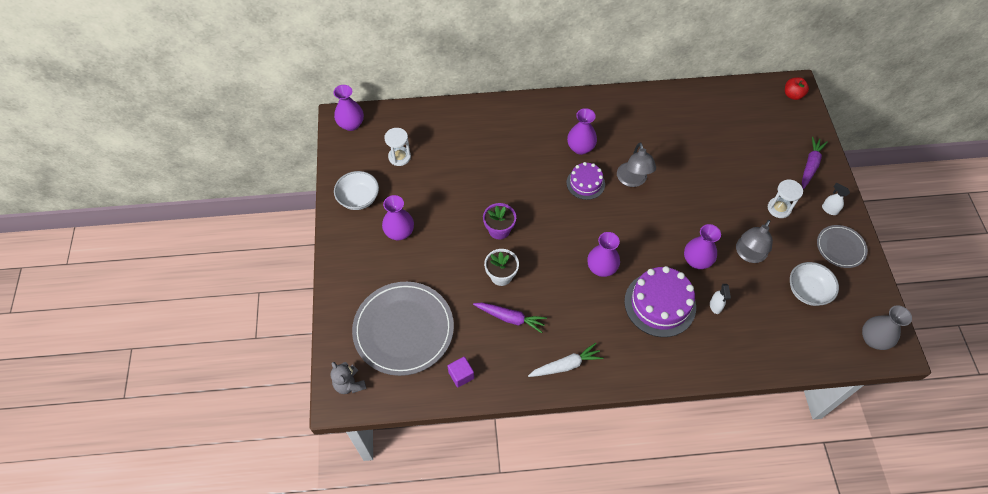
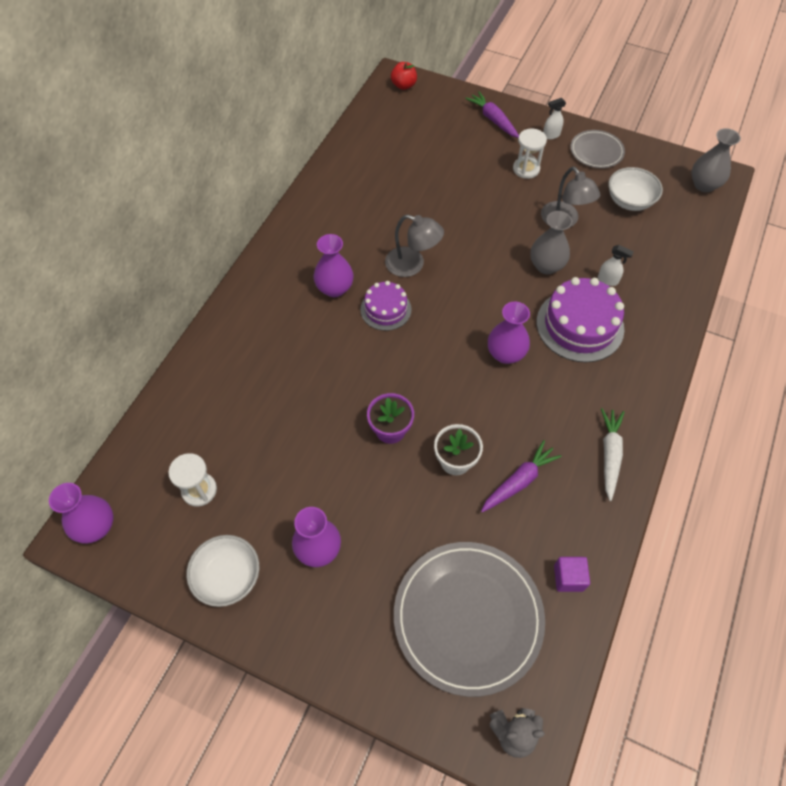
camera: 60 degrees left, 0 degrees up
(696, 261) = (546, 266): purple vase -> grey vase

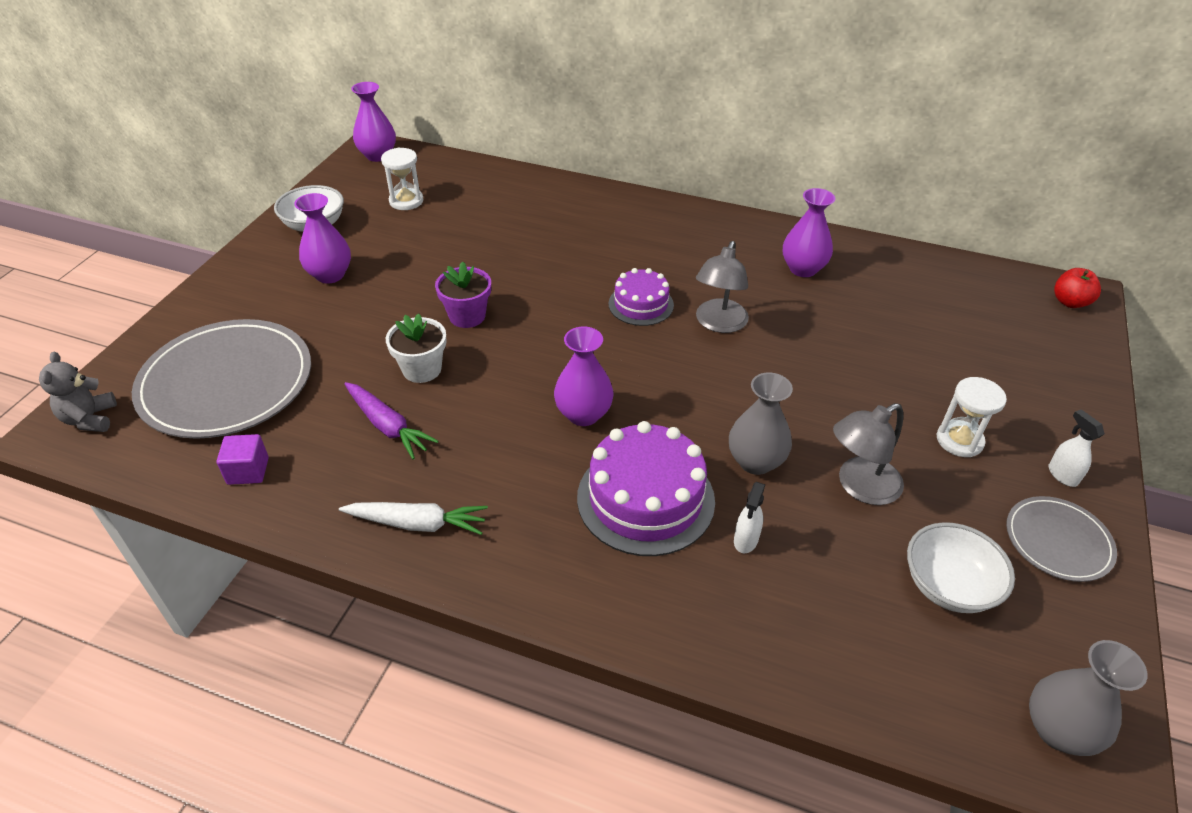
camera: 85 degrees right, 15 degrees down
(334, 288) = (665, 263): purple vase -> purple vase (803, 269)
(493, 120) = (1055, 401): purple carrot -> none

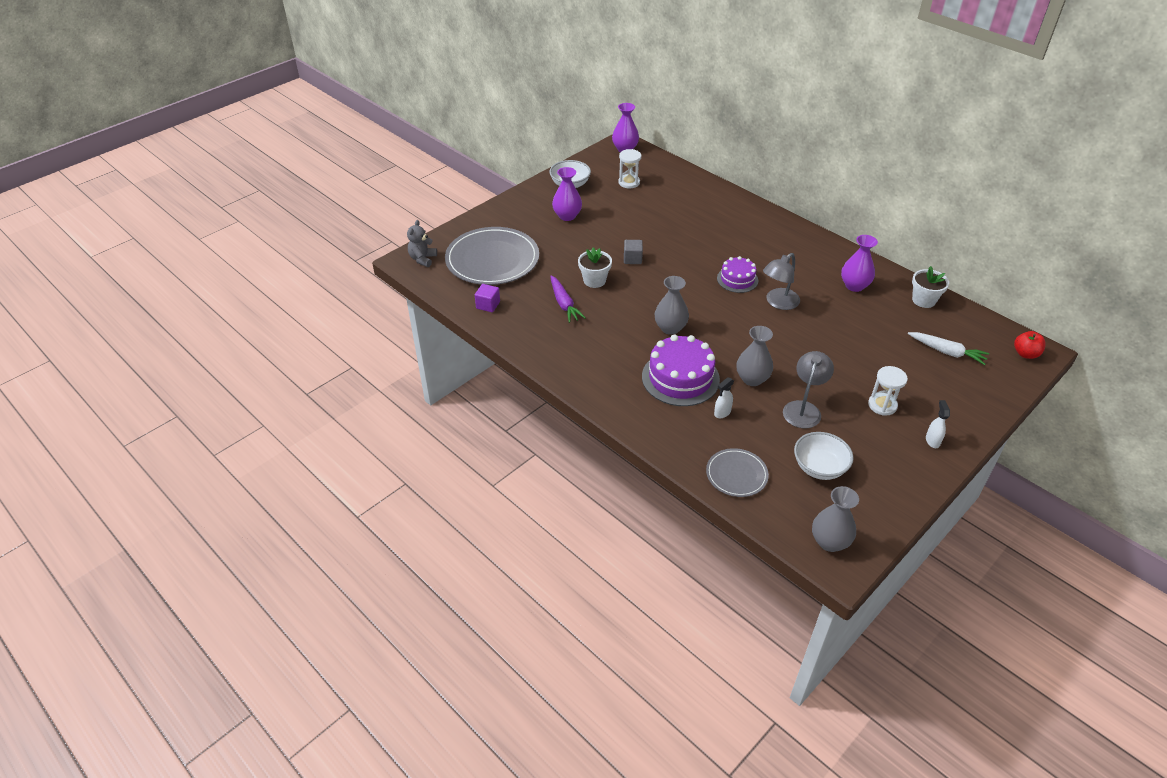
camera: 25 degrees right, 0 degrees up
(417, 523) = (559, 353): white carrot -> white carrot (946, 352)
(467, 316) = (632, 259): purple flower pot -> grey cube
(583, 414) = (670, 328): purple vase -> grey vase
(859, 486) = (803, 409): grey lamp -> grey lamp turned 120 degrees clockwise
(901, 264) = (923, 300): none -> white flower pot
(1058, 541) = (901, 469): grey plate -> grey plate (736, 474)

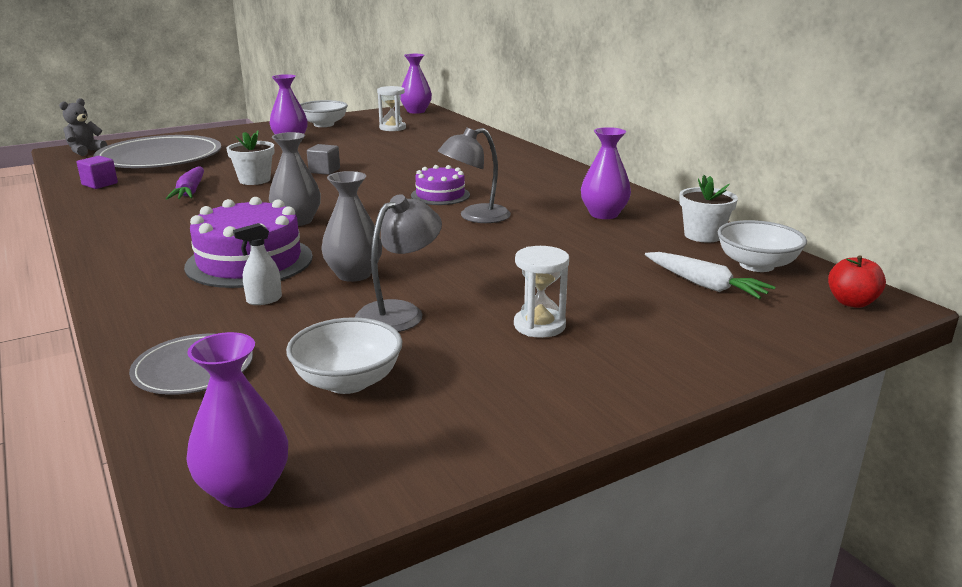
camera: 15 degrees right, 20 degrees down
(829, 542) = (244, 490): grey vase -> purple vase
(932, 441) = (596, 379): white spray bottle -> none
(965, 327) = (756, 265): none -> white bowl

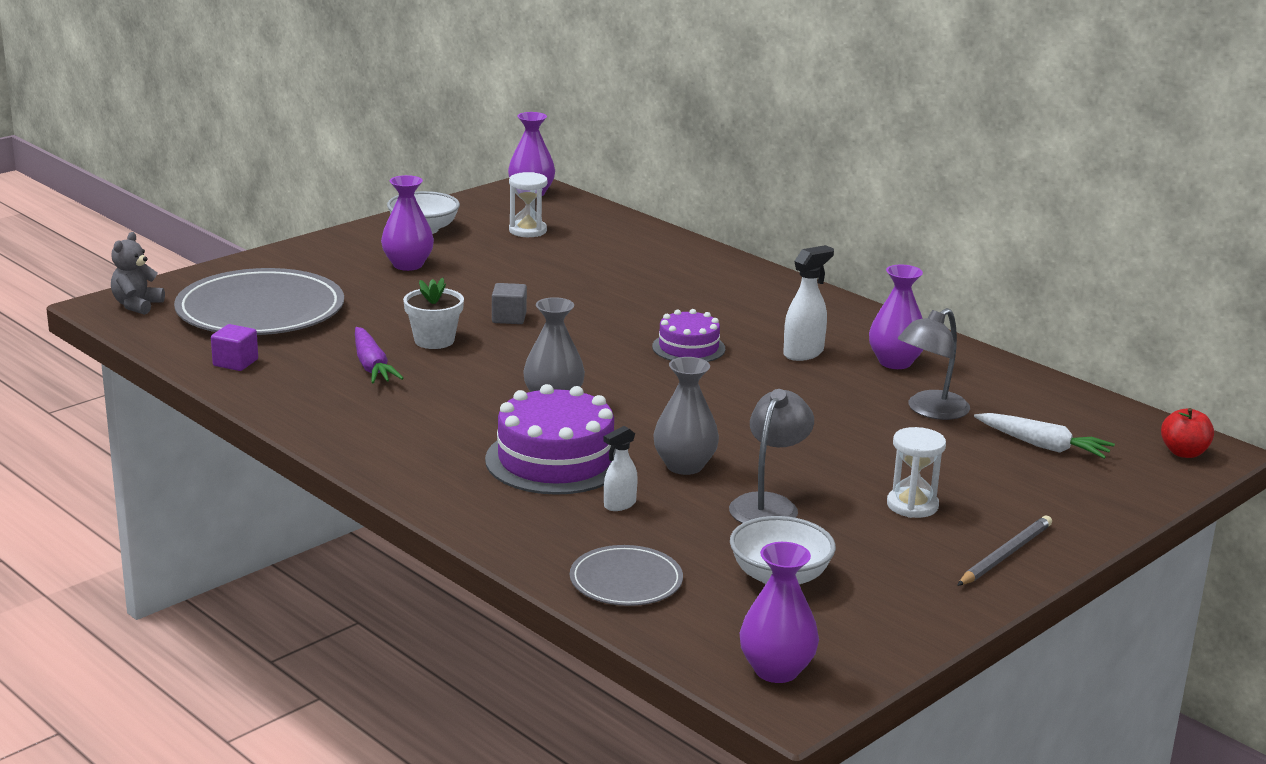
camera: 15 degrees left, 0 degrees up
(475, 217) = (754, 377): grey lamp -> grey lamp (930, 410)
(530, 204) = (804, 353): none -> white spray bottle
(607, 384) = (1005, 555): none -> grey pencil
(703, 235) = (1014, 383): white flower pot -> none
(756, 265) = (1083, 417): white bowl -> none

